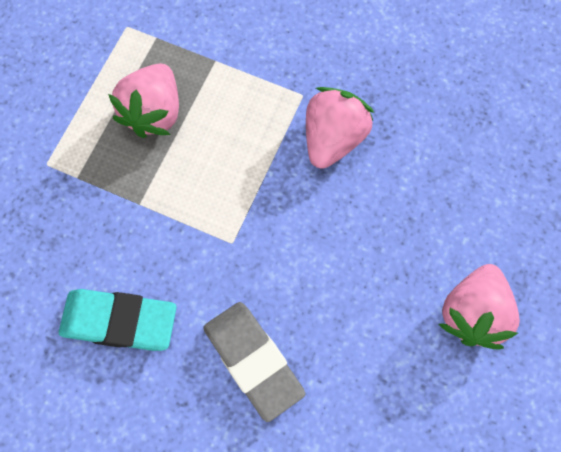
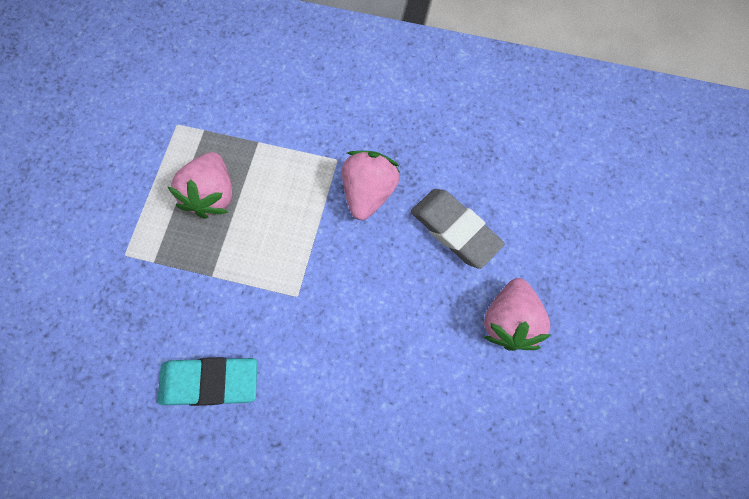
camera: 10 degrees left, 0 degrees up
(253, 361) = (331, 395): grey eraser -> grey eraser (455, 230)

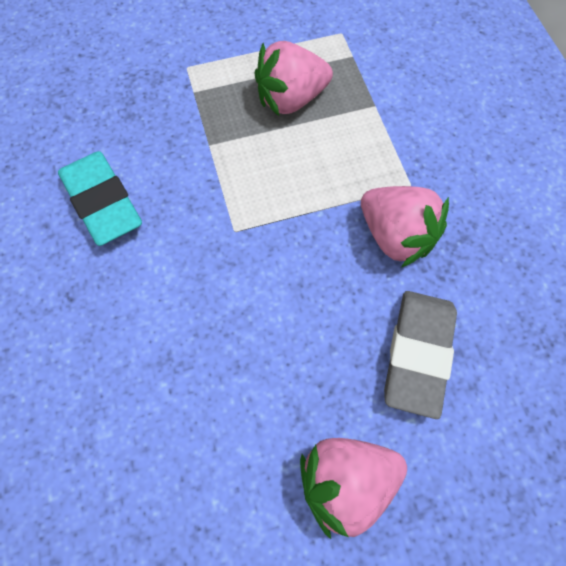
camera: 60 degrees right, 5 degrees down
(368, 192) = (396, 236): pink strawberry -> pink strawberry turned 60 degrees clockwise

